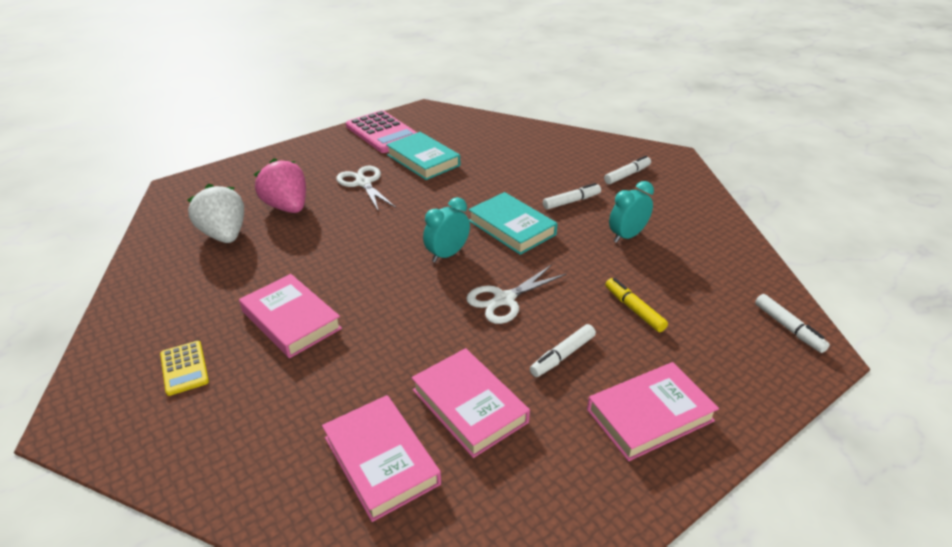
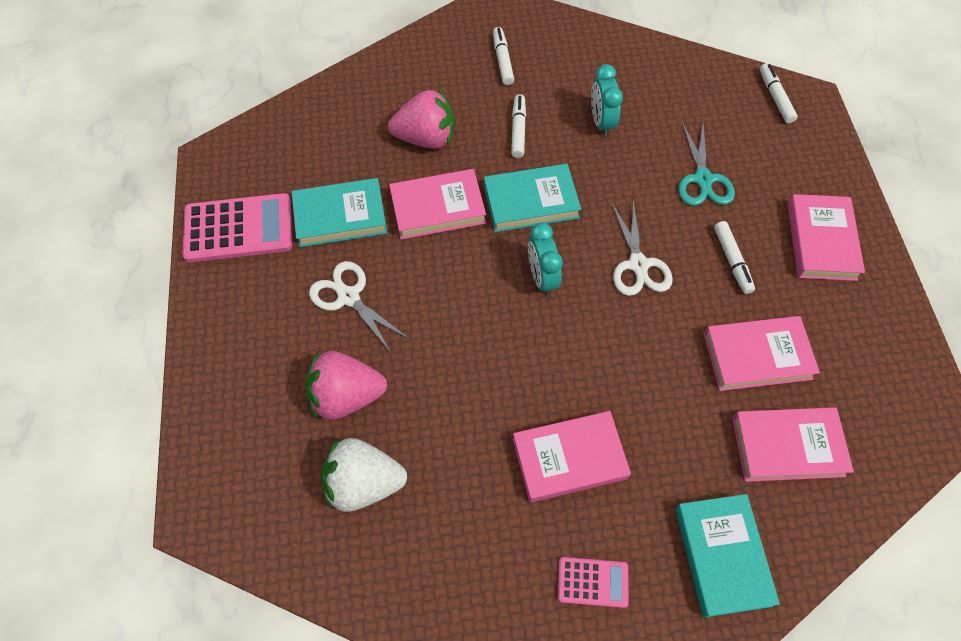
camera: 60 degrees left, 25 degrees up
(184, 368) = (592, 582): yellow calculator -> pink calculator
(238, 445) = (722, 556): none -> turquoise book
(363, 183) = (348, 297): white scissors -> white scissors turned 45 degrees clockwise
(465, 192) = (438, 208): none -> pink book
(520, 168) = (426, 138): none -> pink strawberry
(634, 309) = (703, 179): yellow marker -> turquoise scissors
(788, 328) = (775, 97): white marker -> white marker turned 105 degrees counterclockwise

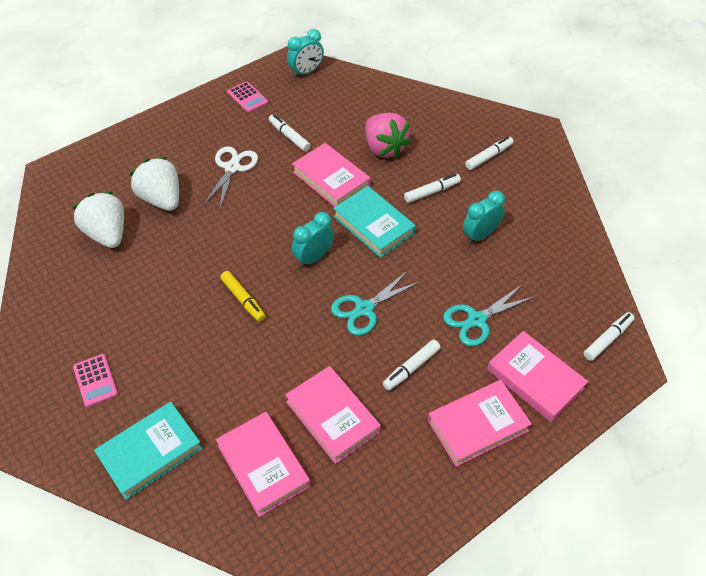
camera: 60 degrees right, 10 degrees down
(238, 229) = (247, 97): pink calculator -> pink calculator, size x0.53
(244, 150) = (306, 72): none -> turquoise clock
(340, 216) = (289, 136): turquoise book -> white marker
(346, 396) = (161, 199): pink strawberry -> white strawberry
(560, 372) = (243, 299): none -> yellow marker
(569, 459) = (179, 331): pink book -> pink book (535, 379)
(638, 264) = (364, 309): white scissors -> turquoise scissors

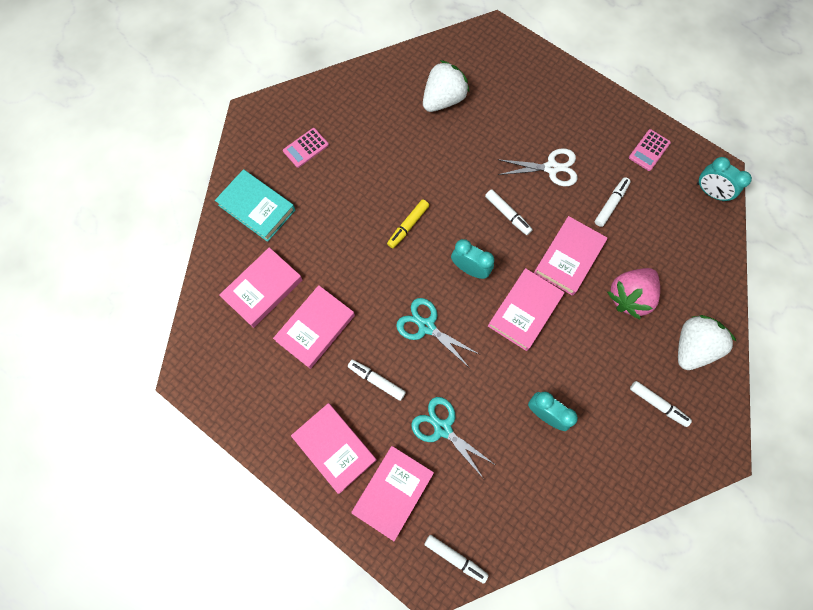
camera: 75 degrees right, 20 degrees up
(161, 199) = (494, 125): white strawberry -> white strawberry (692, 347)
(373, 225) = (524, 311): turquoise book -> pink book
(431, 192) = (586, 355): white marker -> white marker (507, 214)

